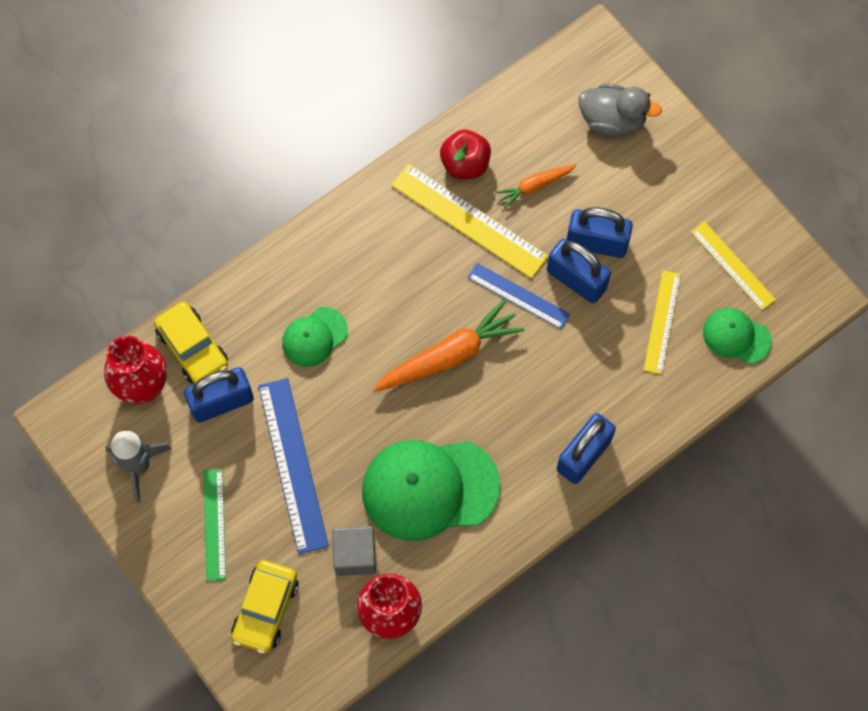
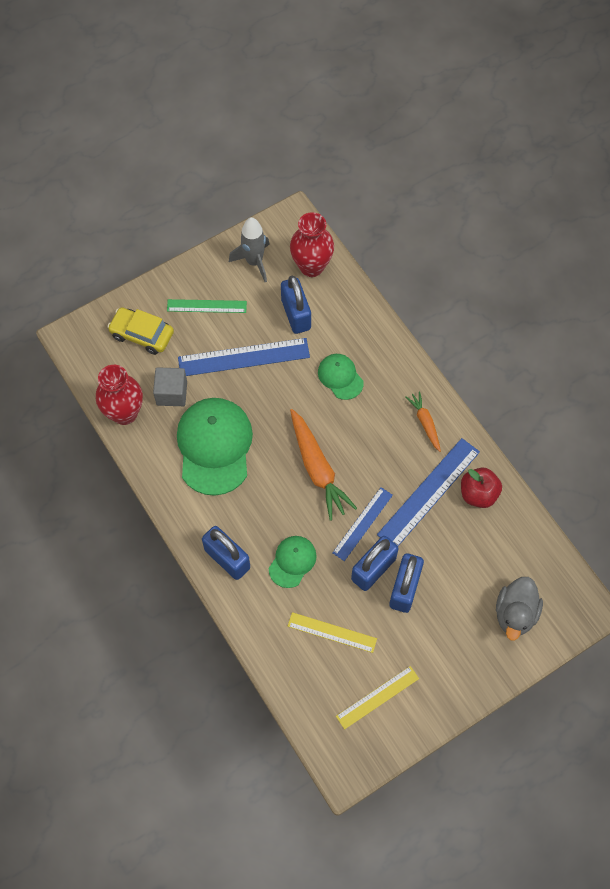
camera: 95 degrees right, 5 degrees down
(192, 348) = (338, 298): yellow car -> none
(469, 221) = (428, 492): yellow ruler -> blue ruler
(534, 186) = (456, 545): orange carrot -> orange carrot (425, 423)
(736, 336) = (314, 691): green cap -> green cap (292, 561)

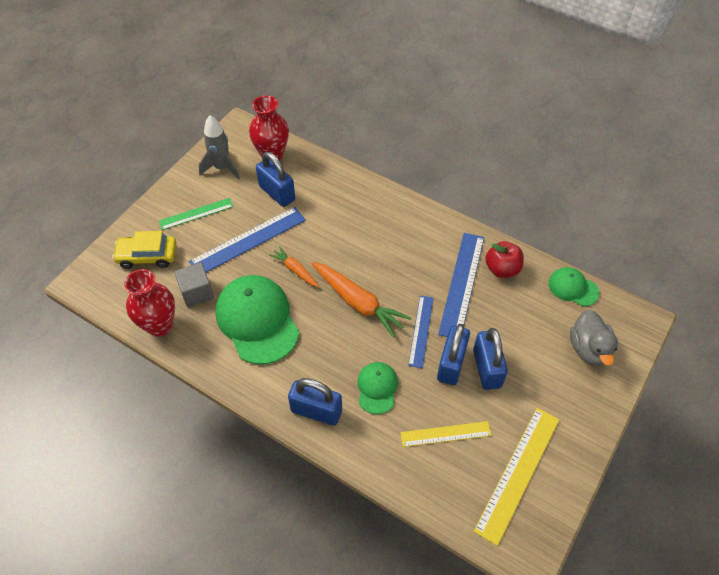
camera: 25 degrees left, 10 degrees down
(340, 377) = (339, 225): green cap -> green cap (573, 288)
(377, 697) = (518, 473): yellow ruler -> yellow ruler, size x1.61
(425, 423) = (427, 233): orange carrot -> orange carrot (295, 270)

